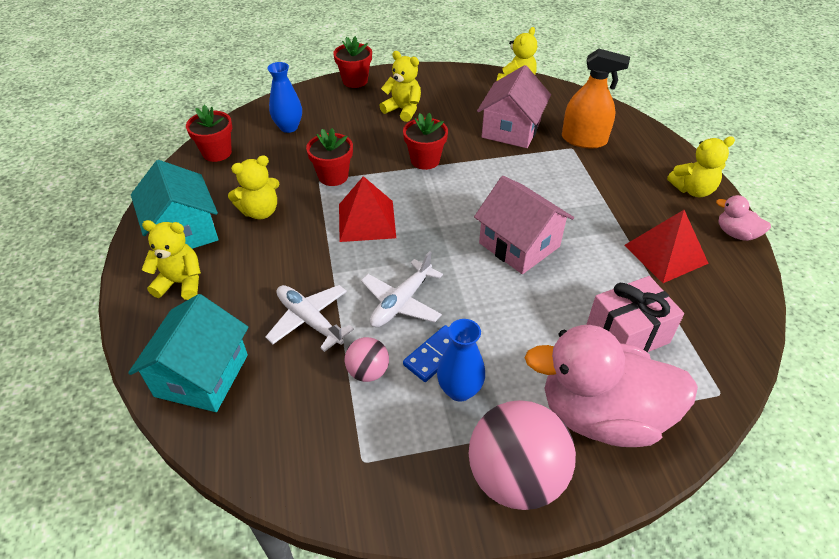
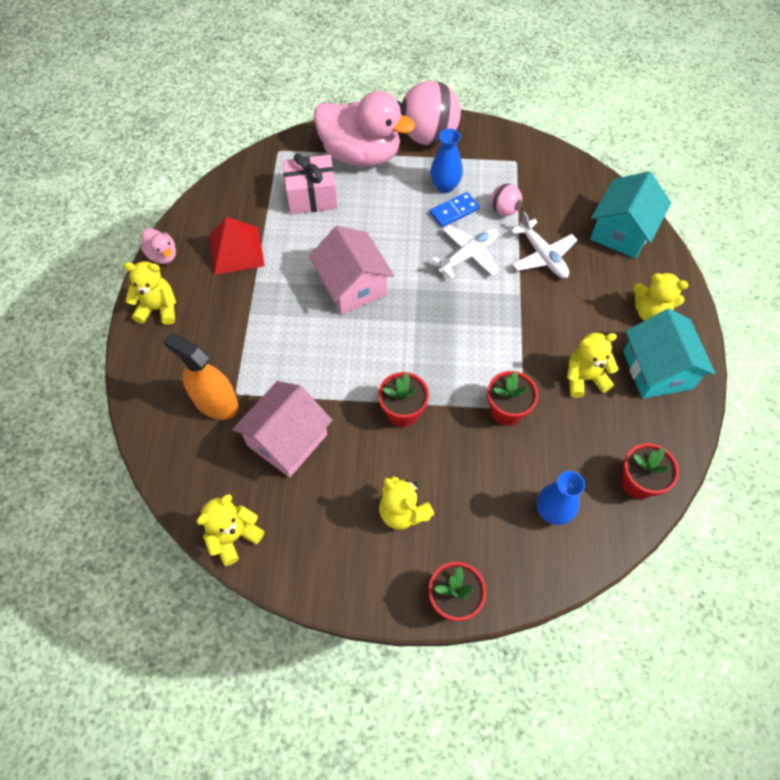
camera: 165 degrees left, 15 degrees up
(366, 220) = (481, 343): red pyramid -> none

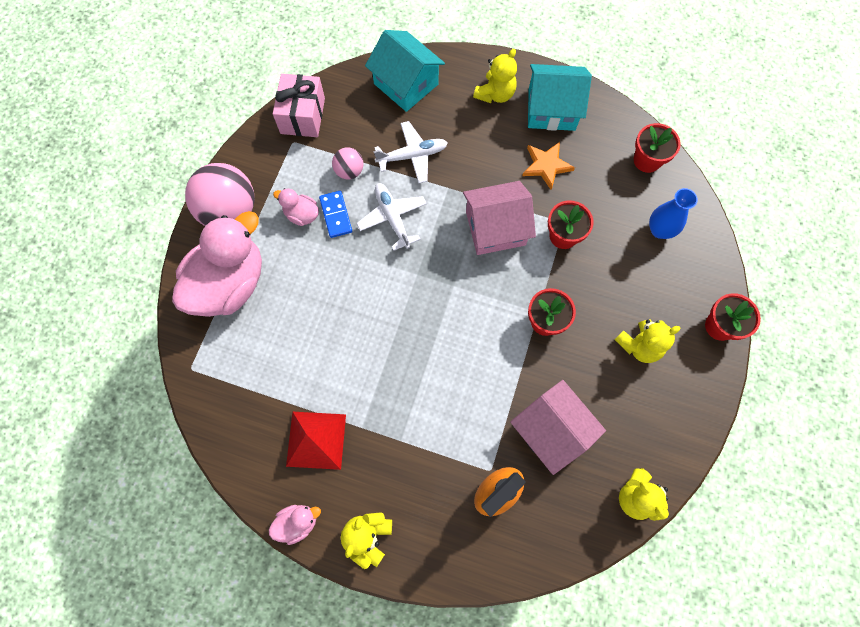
camera: 75 degrees left, 10 degrees up
(312, 197) = (270, 347): pink gift -> pink gift (302, 116)
(352, 286) = (396, 332): pink house -> pink house (495, 228)
(445, 186) = (301, 214): blue vase -> pink duck
(584, 378) = (546, 166): yellow teddy bear -> orange star

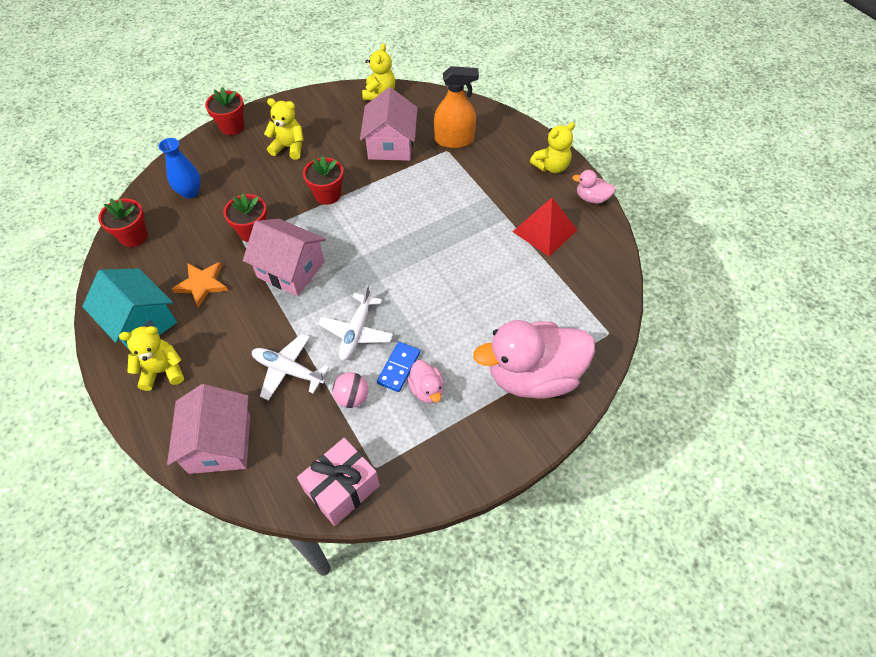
camera: 140 degrees left, 15 degrees down
(230, 211) = (487, 441): pink ball -> none
(406, 84) = (220, 443): turquoise house -> pink house

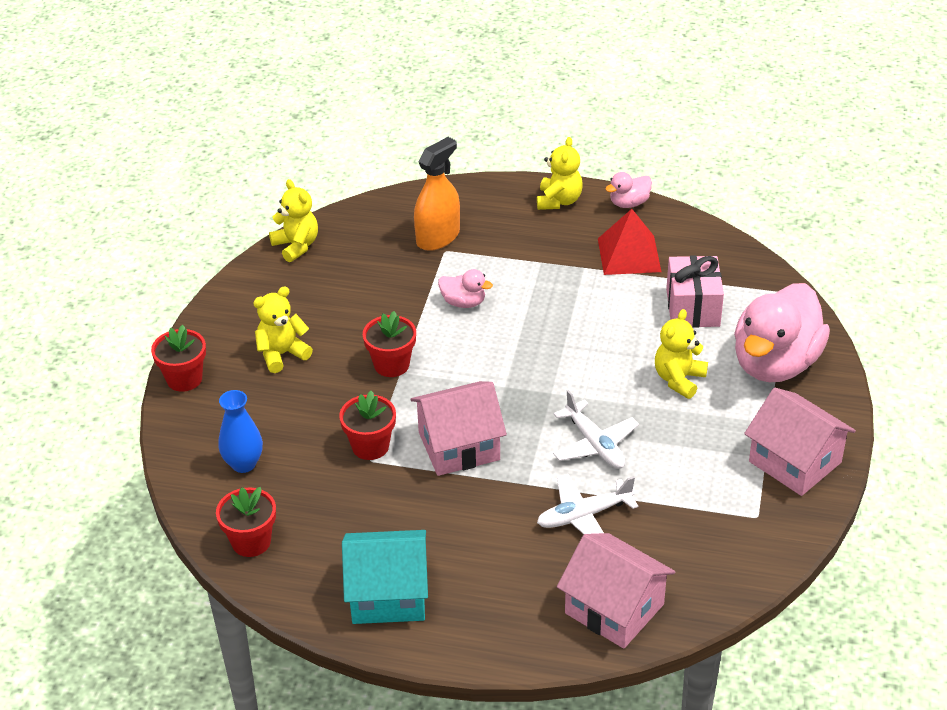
camera: 45 degrees left, 15 degrees down
(163, 371) = (475, 608): yellow teddy bear -> yellow teddy bear (679, 379)
(202, 284) = (394, 521): orange star -> none
(342, 488) = (755, 550): pink gift -> pink gift (693, 308)
(352, 397) = (666, 489): pink ball -> none
(391, 145) = (383, 282): pink house -> pink house (795, 462)
(398, 368) = (669, 440): blue domino -> none
(426, 390) = (714, 437): pink duck -> pink duck (463, 302)

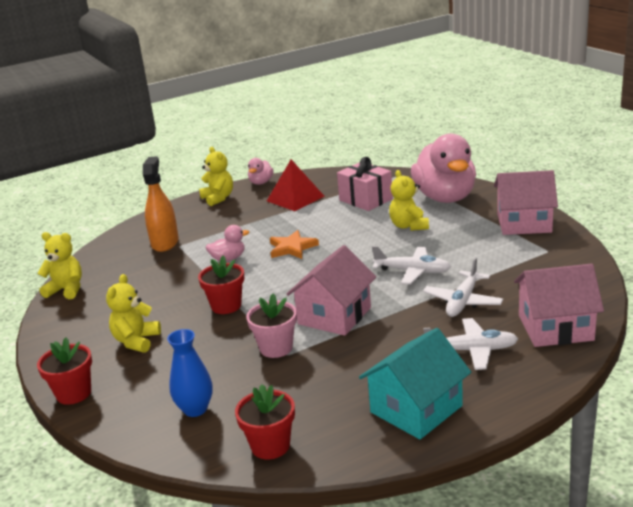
camera: 40 degrees left, 15 degrees down
(370, 446) = (276, 348): red flower pot -> pink flower pot
(511, 575) = (472, 350): none -> white plane
(534, 329) = (292, 248): none -> orange star

